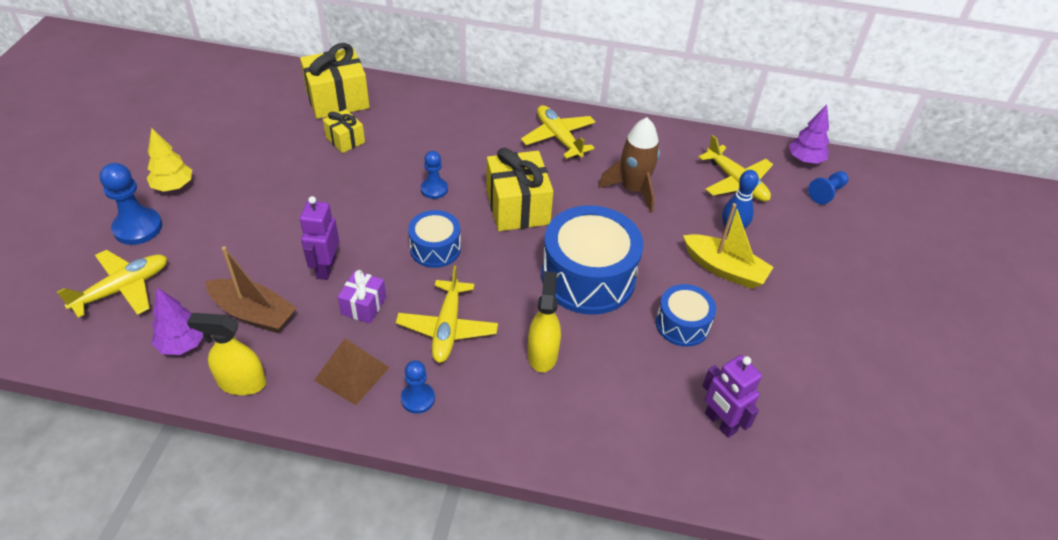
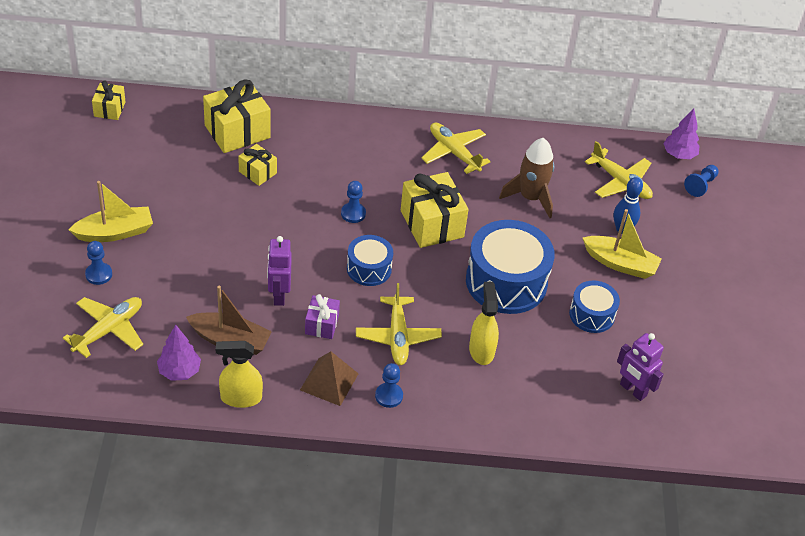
camera: 10 degrees left, 0 degrees up
(138, 228) = (98, 274): blue pawn -> blue pawn, size x0.63
(173, 186) = (115, 232): yellow tree -> yellow boat
(217, 70) = (109, 109): none -> yellow gift

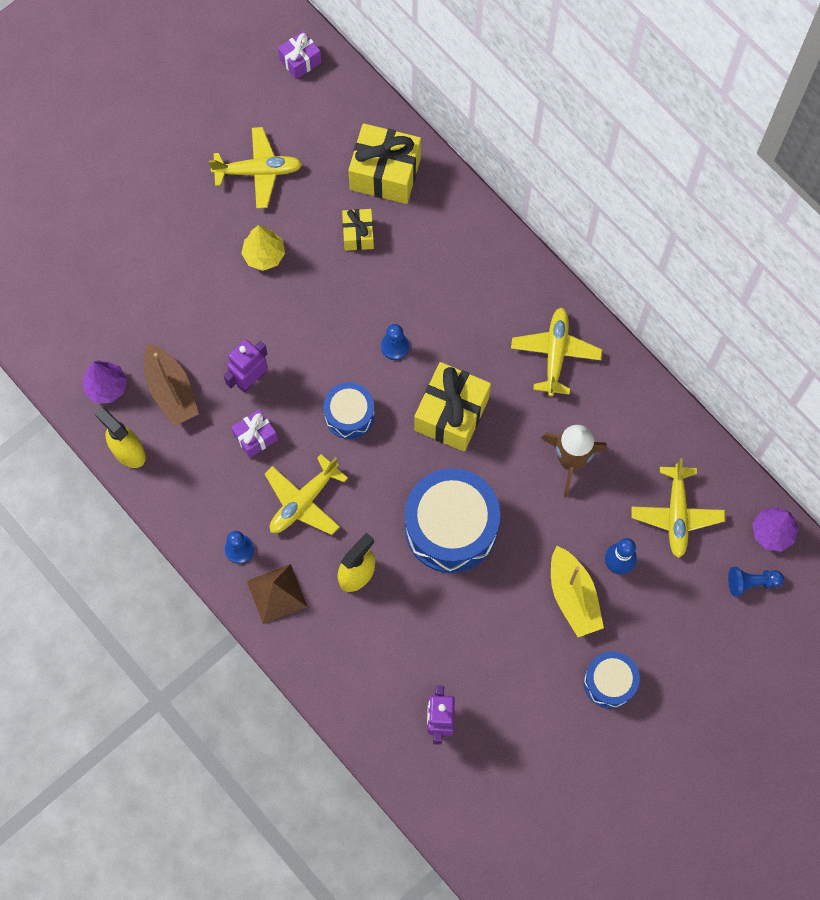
camera: 50 degrees right, 25 degrees up
(98, 274) = (132, 239): blue pawn -> none
(109, 109) = (300, 61): yellow gift -> purple gift
(109, 330) = (91, 302): yellow plane -> yellow plane (258, 171)
(115, 232) = (182, 205): yellow boat -> none
(206, 222) = (264, 255): none -> yellow tree
(329, 381) = (207, 495): brown pyramid -> brown pyramid (276, 594)
(592, 315) = (488, 623): blue drum -> blue drum (609, 682)

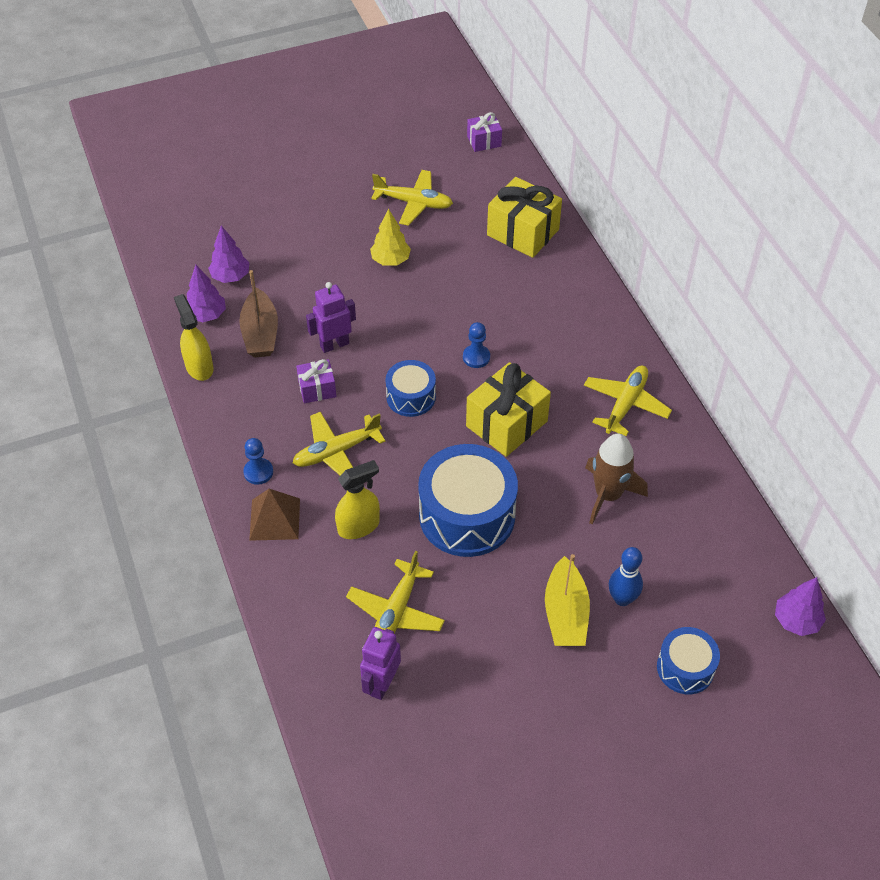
camera: 20 degrees right, 20 degrees down
(109, 331) = (230, 276): none -> purple tree
(358, 234) = (480, 268): yellow gift -> none
(609, 682) = (574, 706): blue drum -> blue drum (685, 668)
(676, 514) = (699, 573): yellow plane -> yellow plane (396, 612)
(751, 582) = (759, 660): blue pawn -> none

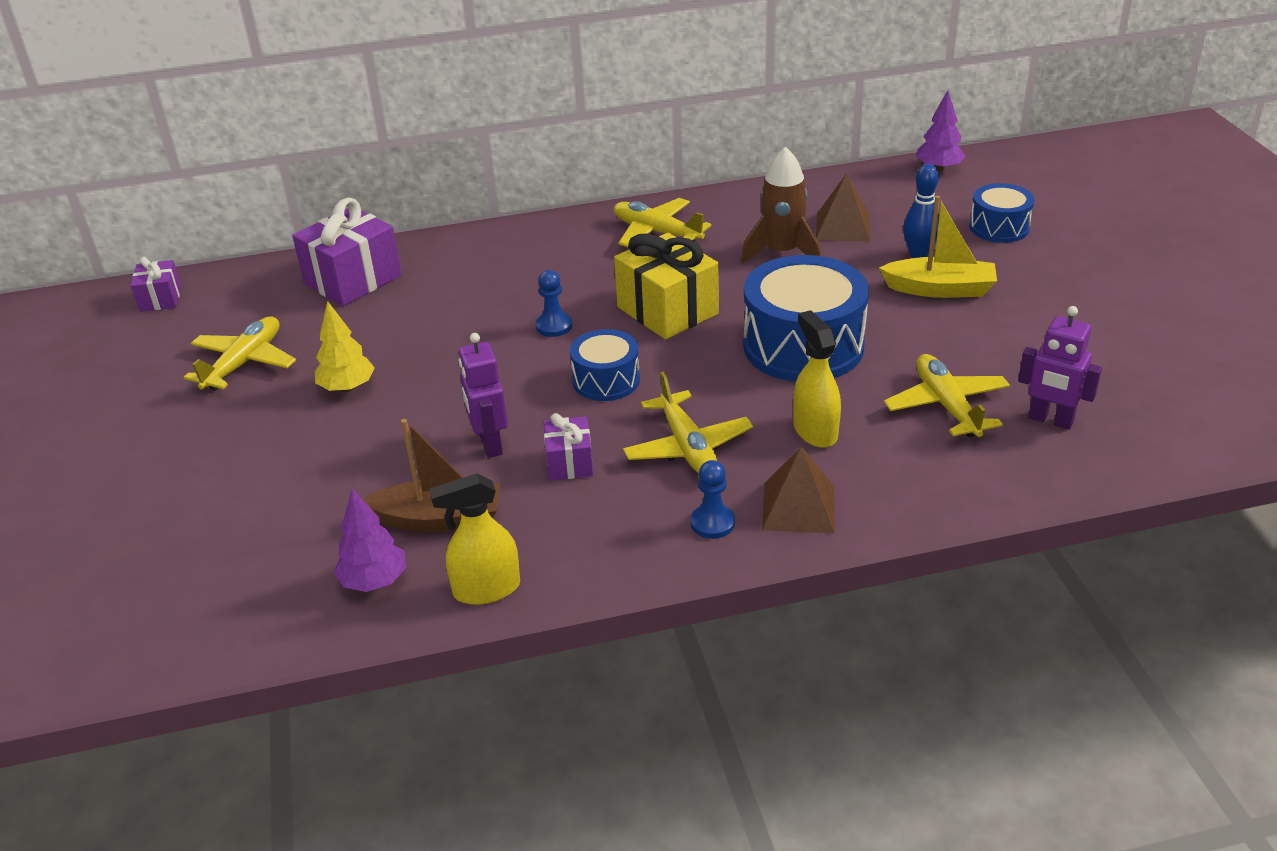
camera: 80 degrees left, 15 degrees down
(230, 276) = (299, 553): purple tree -> none
(396, 612) = (946, 405): yellow plane -> yellow plane turned 135 degrees counterclockwise
(522, 232) = (353, 280): yellow gift -> purple gift
(661, 539) = (842, 227): none -> brown pyramid

